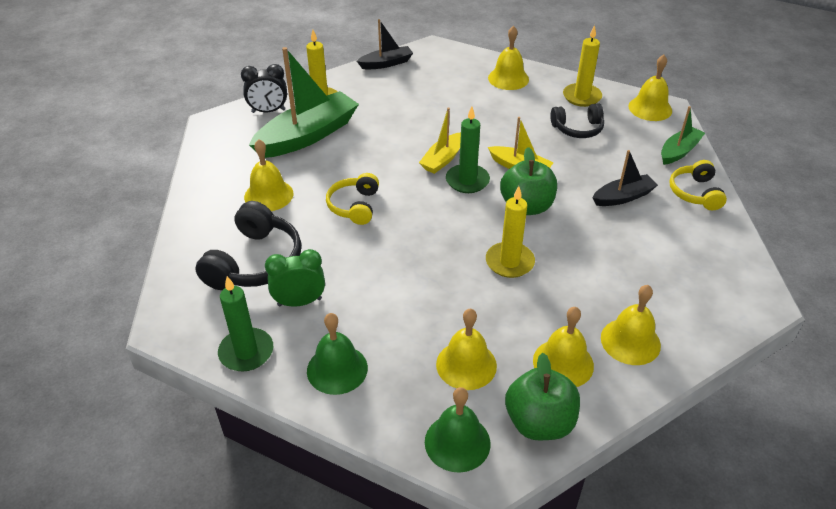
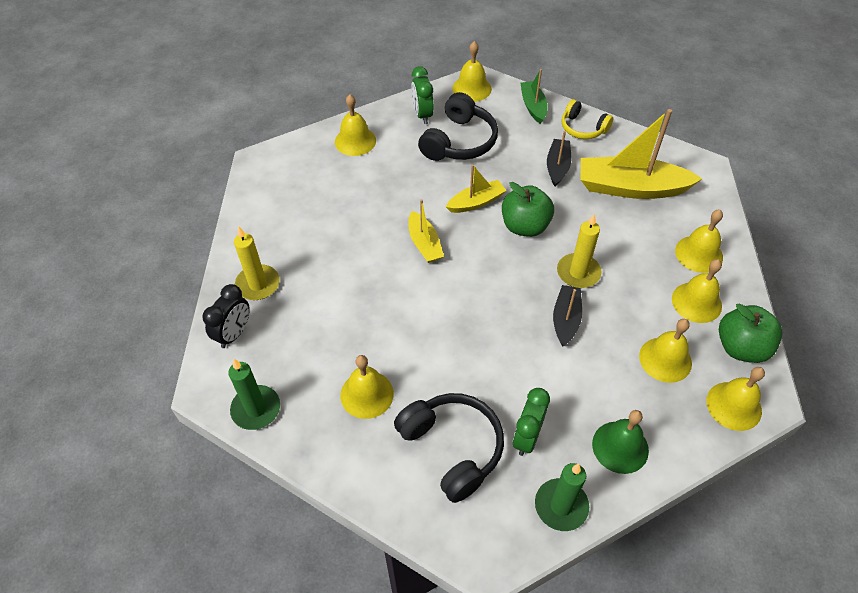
camera: 55 degrees left, 10 degrees up
(307, 135) = (304, 321): green boat -> none
(354, 206) = (435, 336): yellow headphones -> none
(386, 63) = (248, 206): black boat -> black boat (566, 319)
(457, 442) = (734, 406): green bell -> yellow bell
(467, 181) = (465, 244): green candle -> green candle (256, 409)
(577, 129) = (459, 141): black headphones -> black headphones, size x1.59
(581, 97) = (422, 114): yellow candle -> green clock
(658, 256) = (630, 188): none -> yellow boat

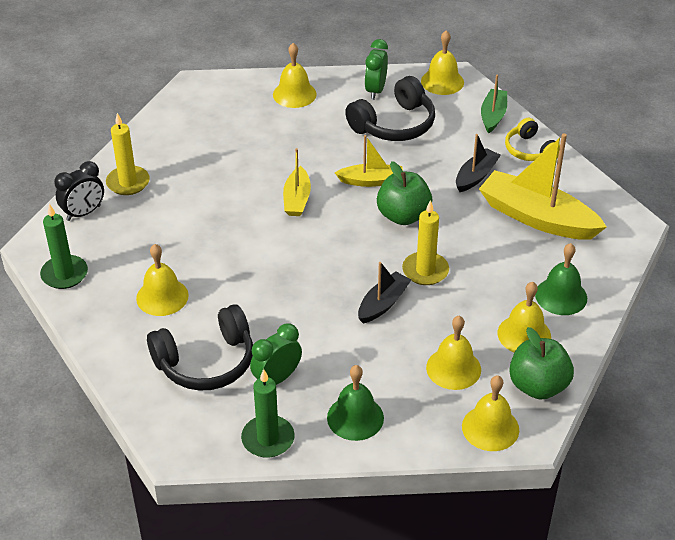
camera: 25 degrees right, 10 degrees down
(452, 448) = (206, 362): black headphones -> black headphones turned 75 degrees clockwise
(698, 254) = (561, 296): yellow bell -> green bell

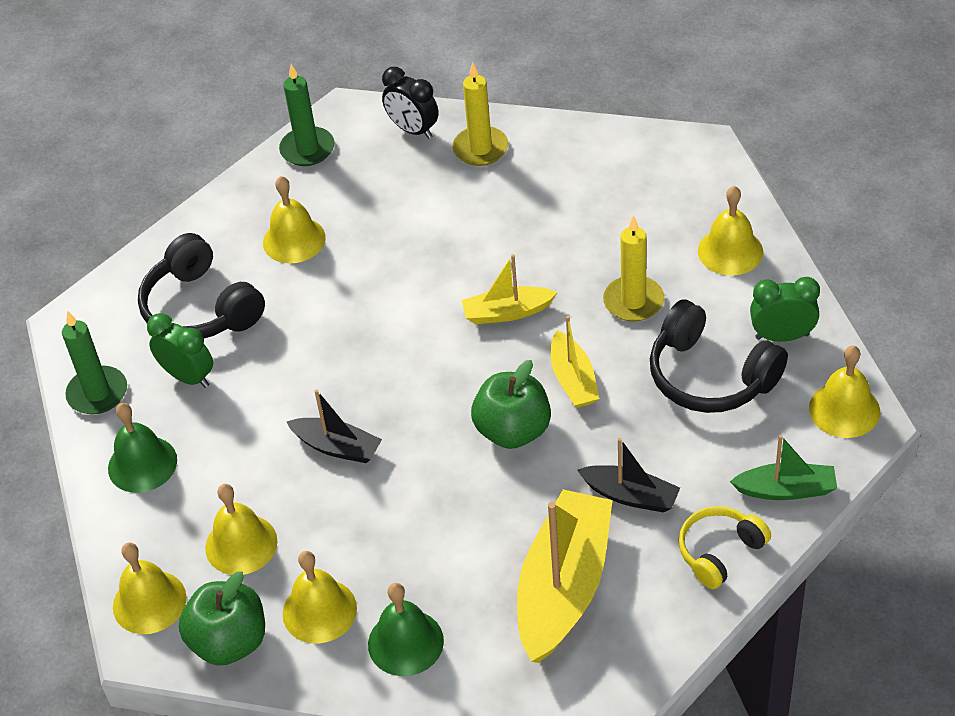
camera: 80 degrees right, 5 degrees up
(425, 271) = (411, 478): yellow candle -> yellow candle (633, 301)

